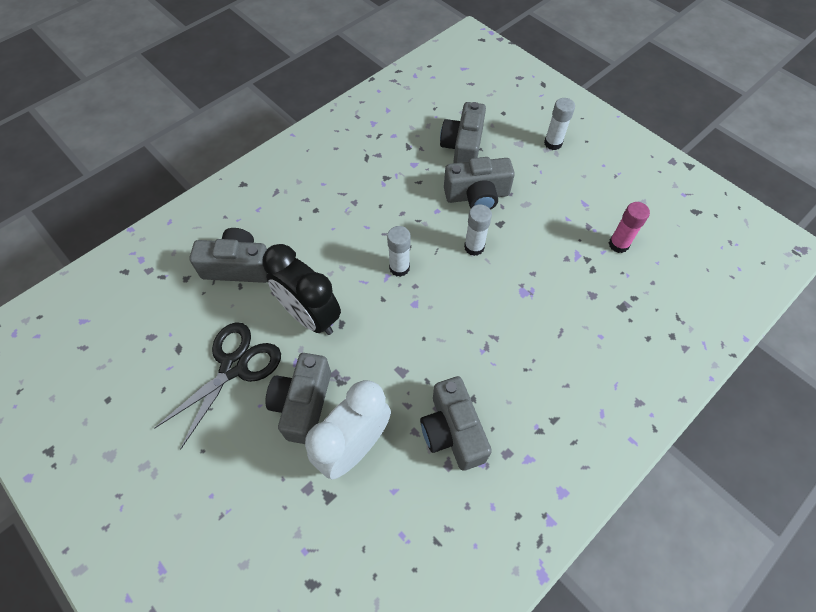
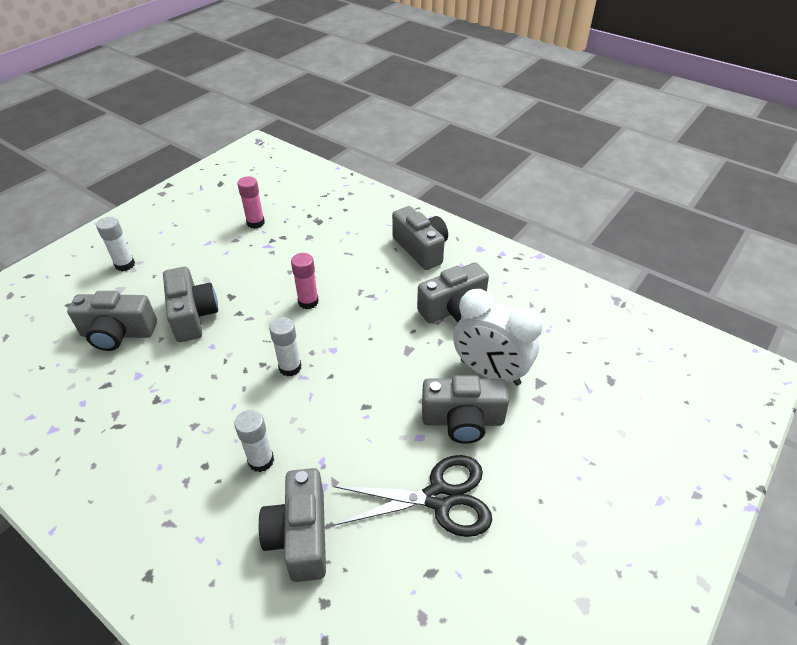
camera: 100 degrees left, 15 degrees down
(234, 366) = (439, 498): black scissors -> black scissors turned 150 degrees clockwise
(310, 316) = (361, 436): black clock -> none
(474, 247) = (261, 312): white glue stick -> white glue stick (261, 460)
(483, 287) = (308, 302): none -> pink glue stick
(564, 415) = (421, 249): none -> grey camera

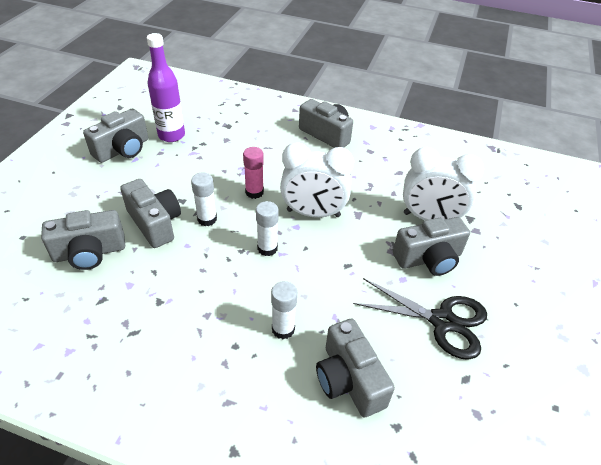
camera: 20 degrees left, 0 degrees up
(125, 265) = (63, 191): white glue stick -> white glue stick (207, 219)
(255, 223) = (171, 135): pink glue stick -> purple bottle
(359, 338) = (313, 213): none -> white clock
(439, 498) = (442, 321): black scissors -> black scissors turned 45 degrees clockwise
(454, 309) = (377, 176): grey camera -> grey camera (123, 149)

